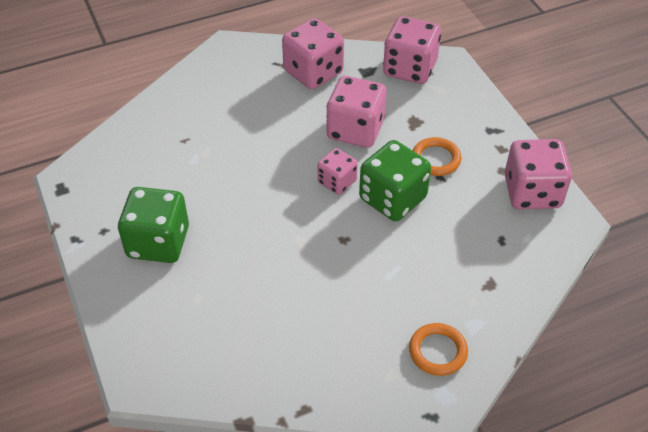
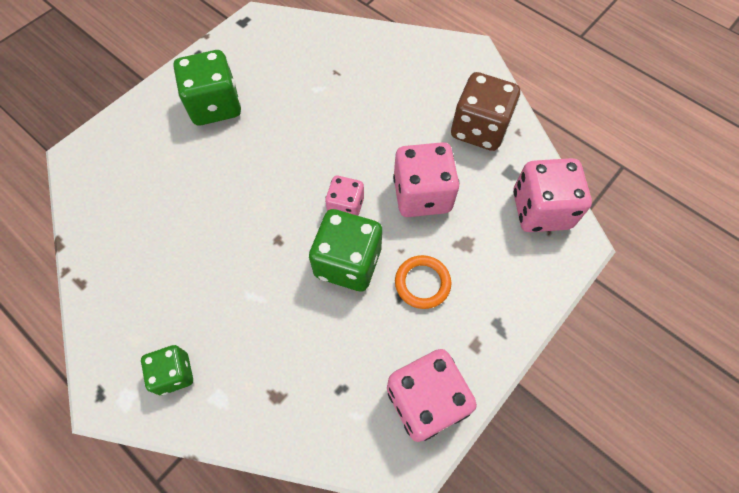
camera: 65 degrees right, 15 degrees up
(313, 72) = (479, 129): pink dice -> brown dice
(437, 351) = (174, 373): orange ring -> green dice

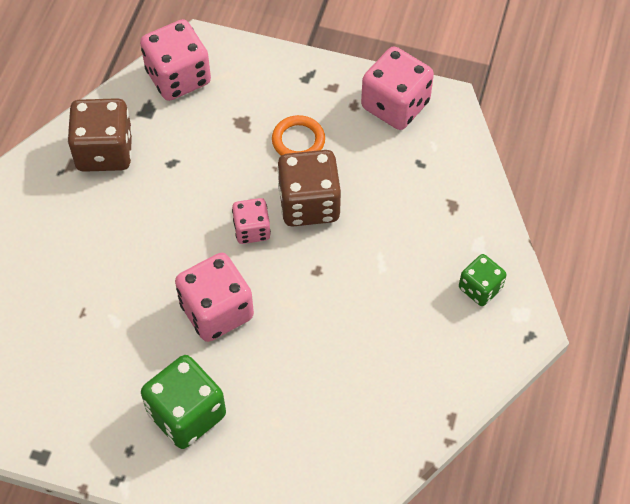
camera: 115 degrees left, 5 degrees down
(348, 262) = (309, 204): green dice -> brown dice
(422, 195) = (207, 172): pink dice -> pink dice (216, 311)

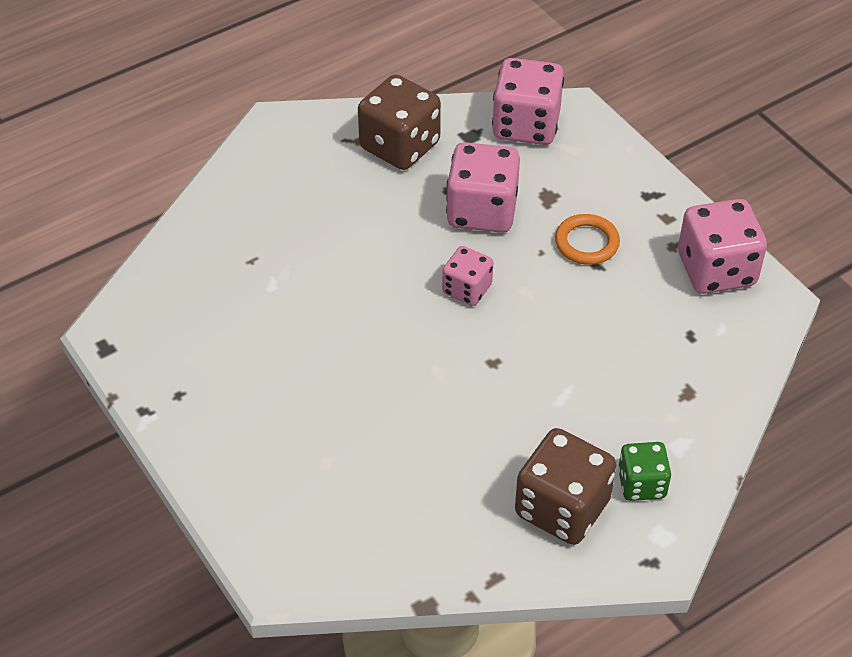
camera: 40 degrees right, 10 degrees down
(186, 414) = (255, 400): green dice -> none
(216, 311) = (367, 335): pink dice -> pink dice (482, 211)
(309, 204) = (543, 301): brown dice -> brown dice (562, 508)

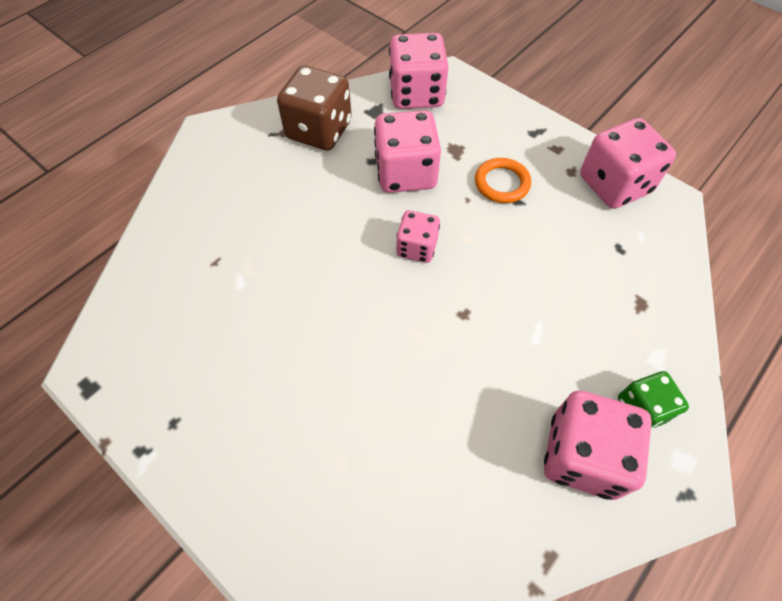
camera: 15 degrees left, 10 degrees up
(562, 508) = (582, 455): brown dice -> pink dice

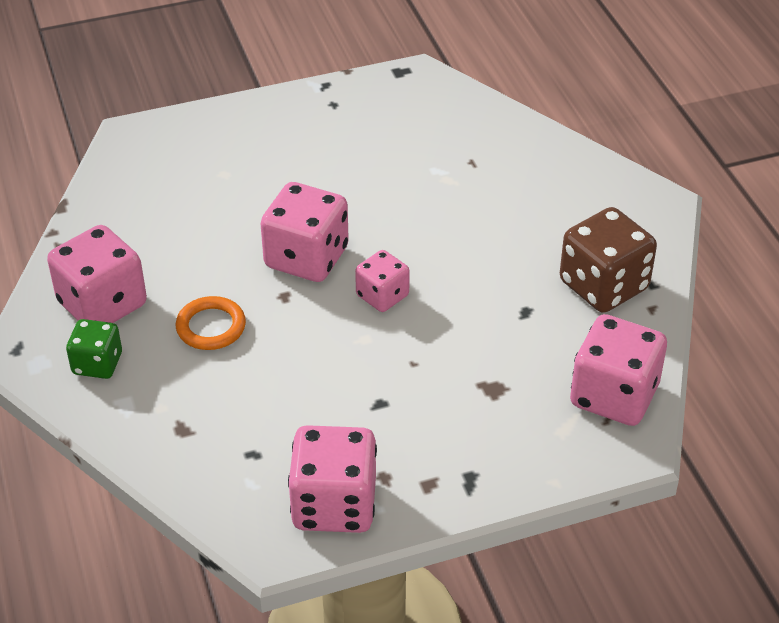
camera: 120 degrees right, 15 degrees down
(405, 173) = (487, 329): pink dice -> pink dice (306, 258)
(502, 183) = (413, 402): orange ring -> orange ring (211, 327)

